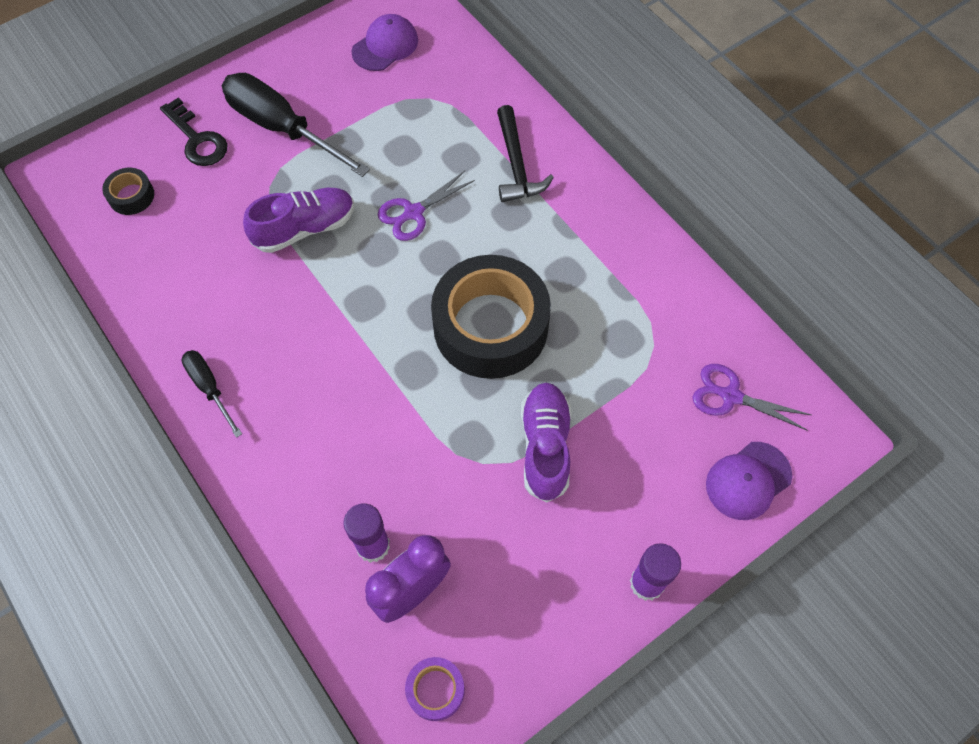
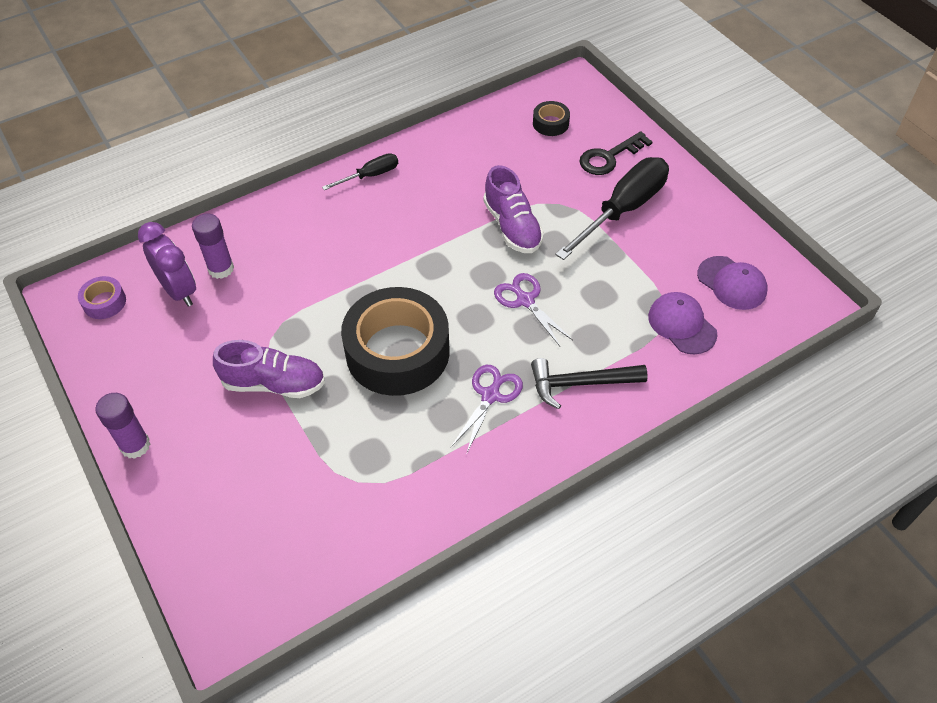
camera: 95 degrees right, 10 degrees down
(731, 396) = (290, 542): purple scissors -> purple scissors (490, 395)
(748, 480) = (202, 542): purple cap -> purple cap (682, 325)

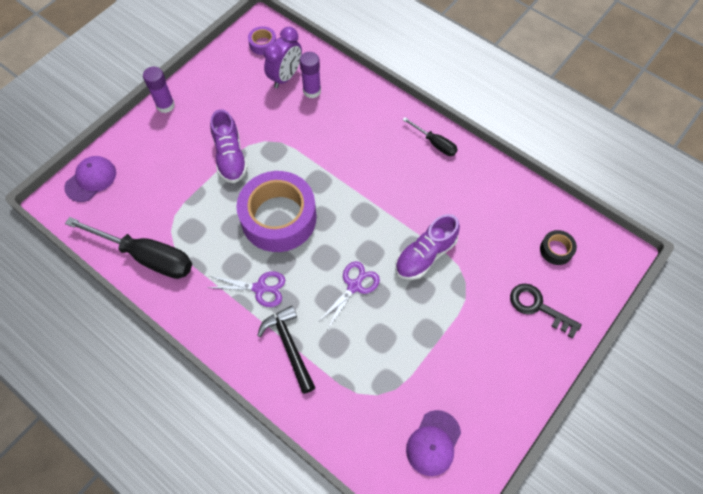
camera: 70 degrees right, 10 degrees up
(397, 352) = (278, 218): black tape -> purple tape
(622, 210) = (480, 333): black screwdriver -> black screwdriver (146, 256)
(682, 325) = (372, 410): purple cap -> purple cap (91, 180)

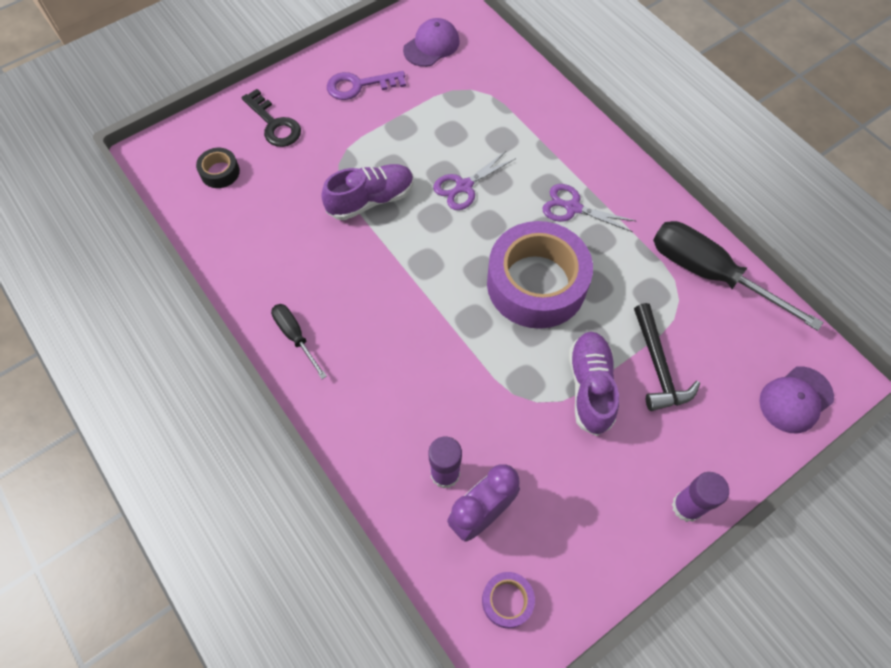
camera: 165 degrees left, 0 degrees up
(289, 346) = (550, 146): black hammer -> black hammer (658, 366)
(483, 370) = (359, 86): none -> purple key

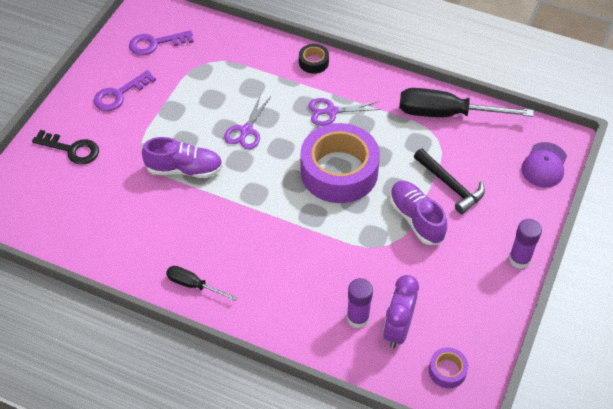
camera: 30 degrees left, 10 degrees down
(220, 172) = (53, 202): black tape -> black tape (313, 62)
(371, 200) = (184, 169): purple shoe -> purple shoe turned 60 degrees clockwise
(431, 45) = (155, 44): purple cap -> purple key

